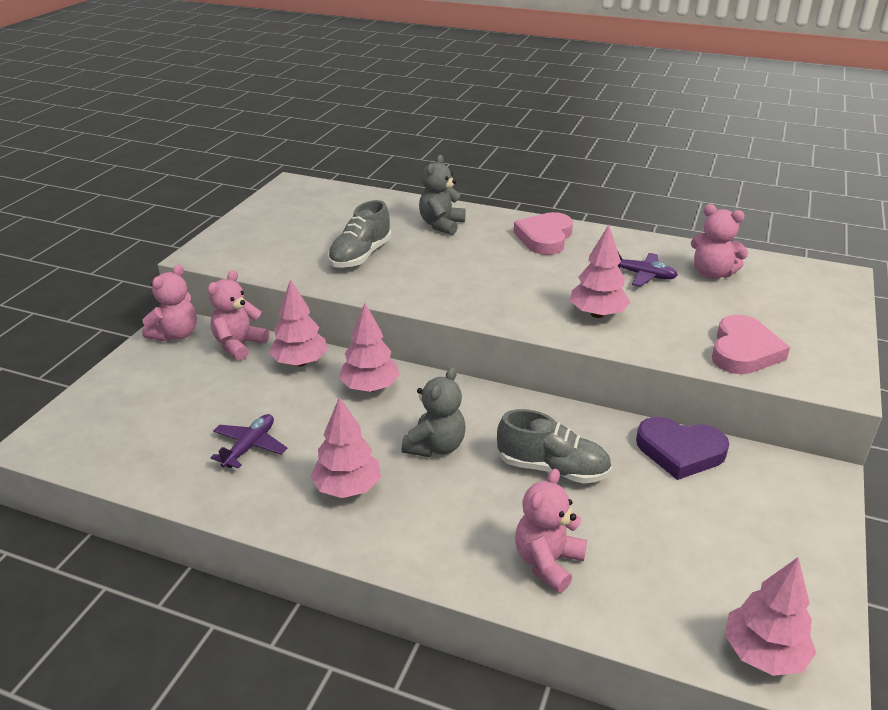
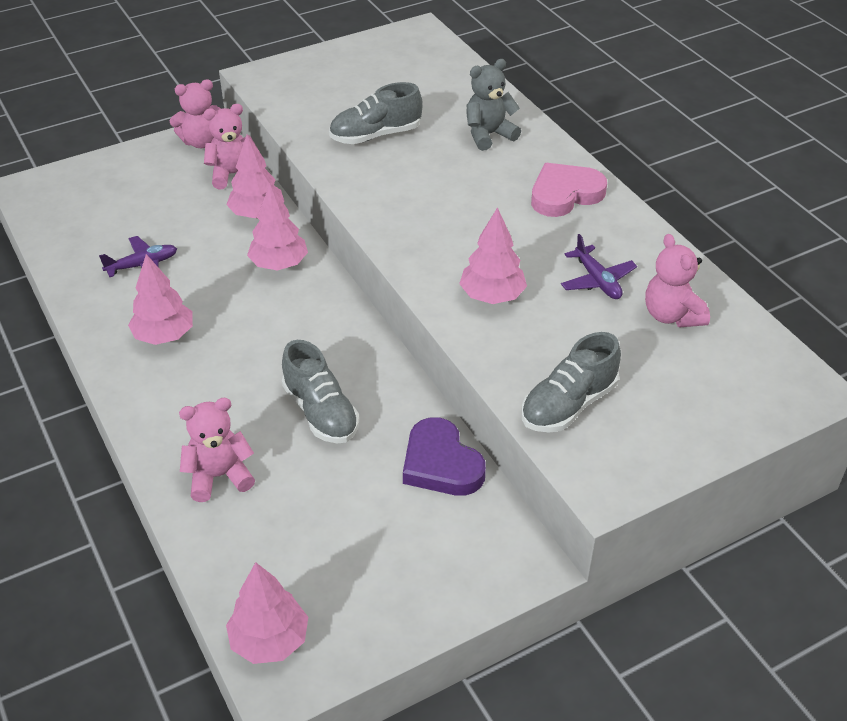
camera: 40 degrees right, 10 degrees up
(435, 446) = (262, 341): grey teddy bear -> none
(743, 351) = (568, 405): pink heart -> grey shoe

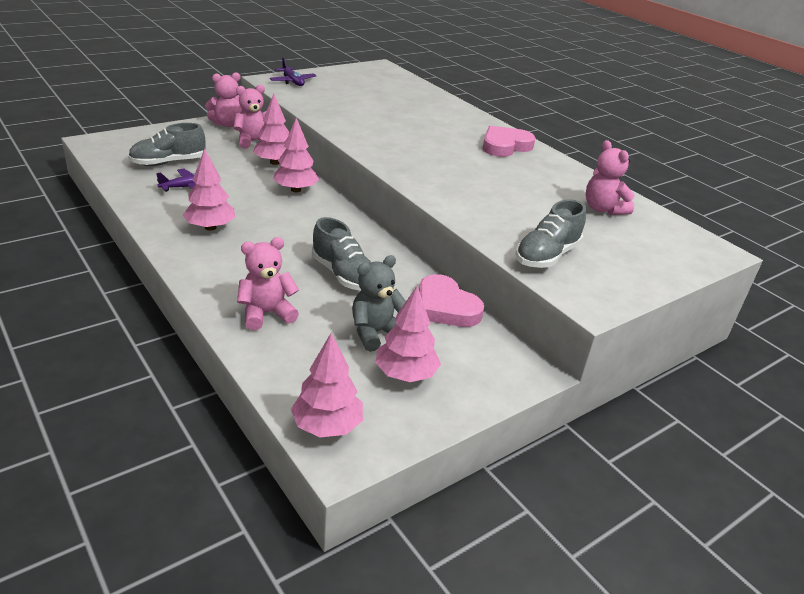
camera: 10 degrees left, 10 degrees down
(375, 135) = (362, 112): grey shoe -> grey shoe (168, 162)
(441, 464) = (445, 307): purple heart -> pink heart
(488, 135) = (442, 115): grey teddy bear -> grey teddy bear (375, 333)
(492, 296) = (470, 195): pink tree -> pink tree (406, 374)
(597, 280) = (543, 189): purple plane -> purple plane (292, 81)

